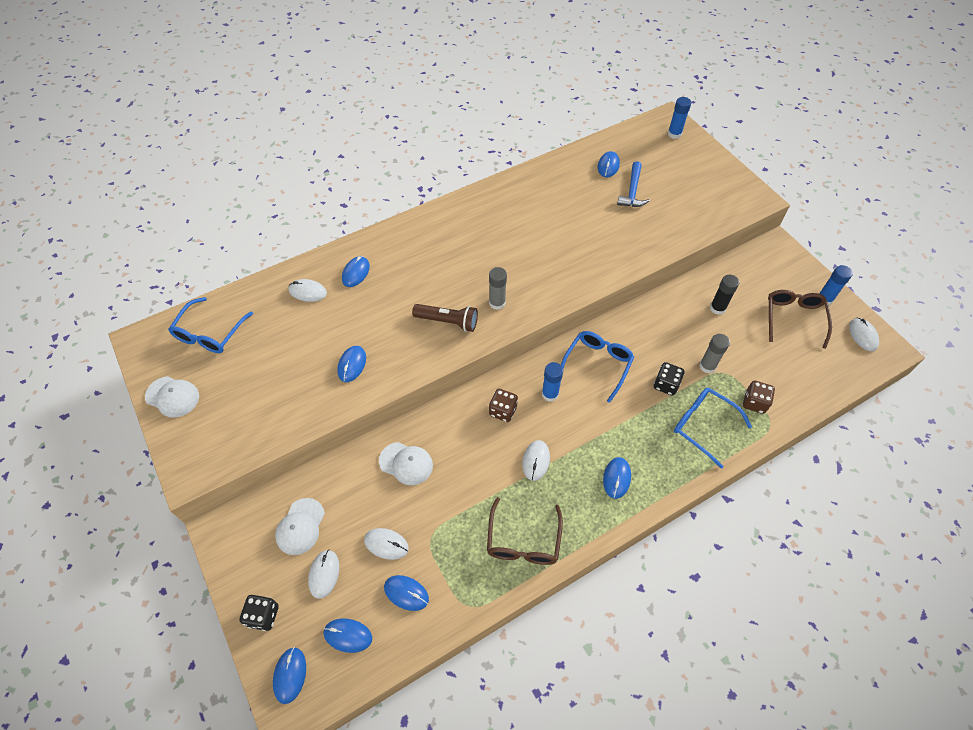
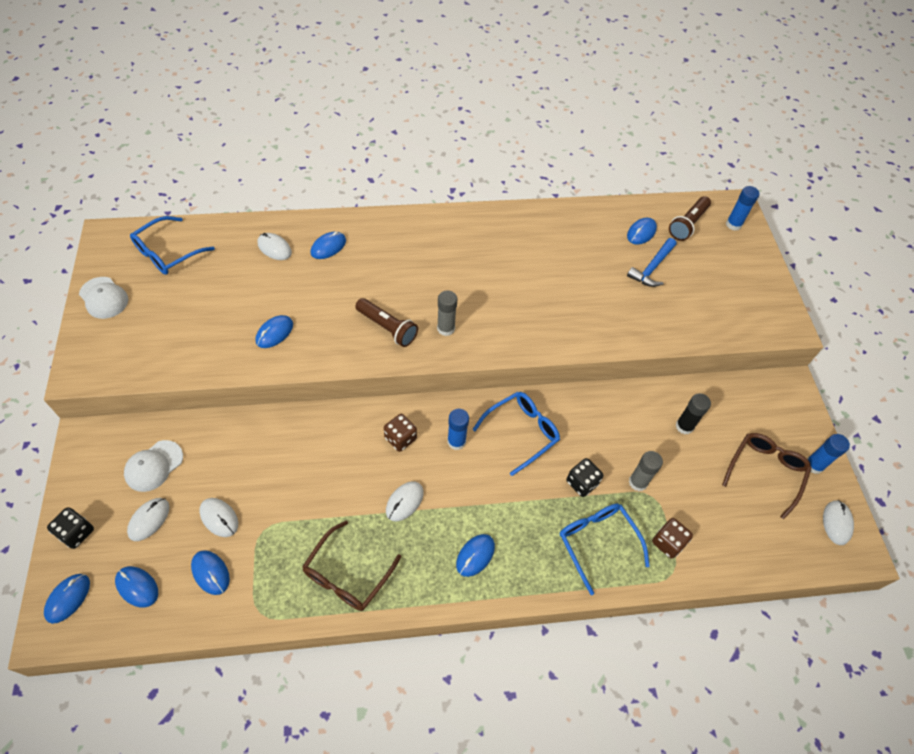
camera: 20 degrees right, 0 degrees up
(406, 463) = (280, 449): white cap -> none
(640, 146) = (687, 224): none -> brown flashlight

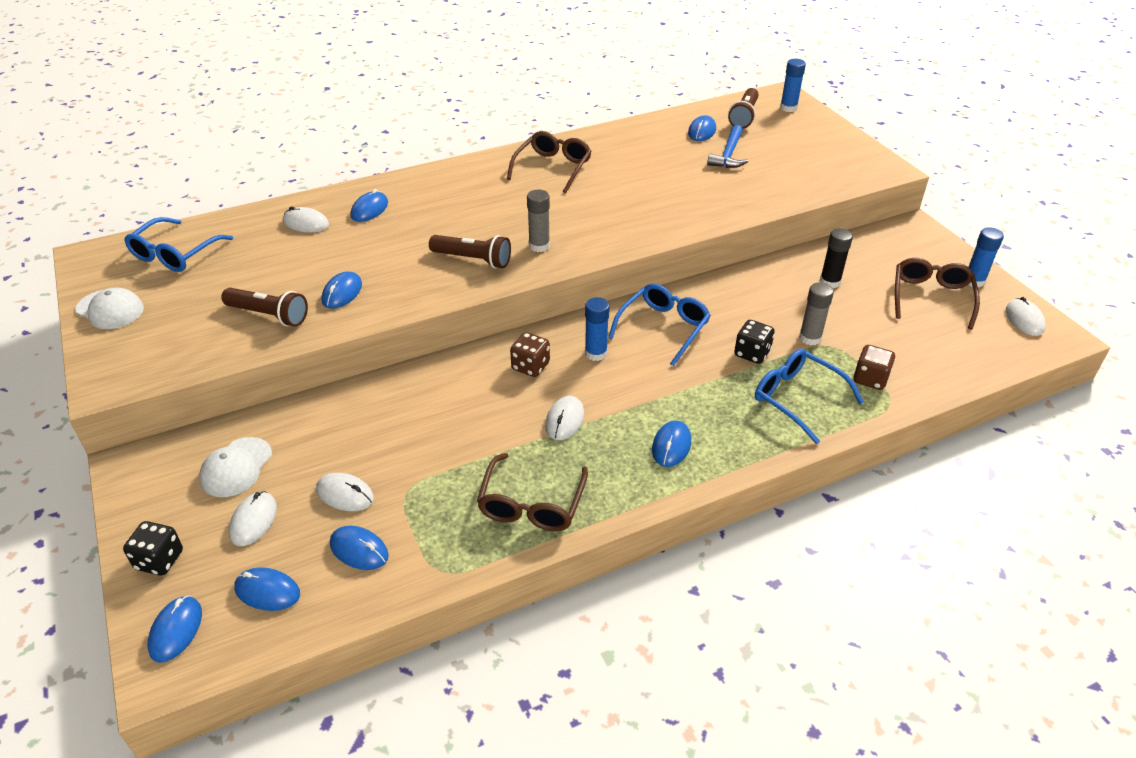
camera: 15 degrees left, 15 degrees down
(213, 340) = (269, 315): none -> brown flashlight
(493, 241) = (553, 168): none -> brown glasses

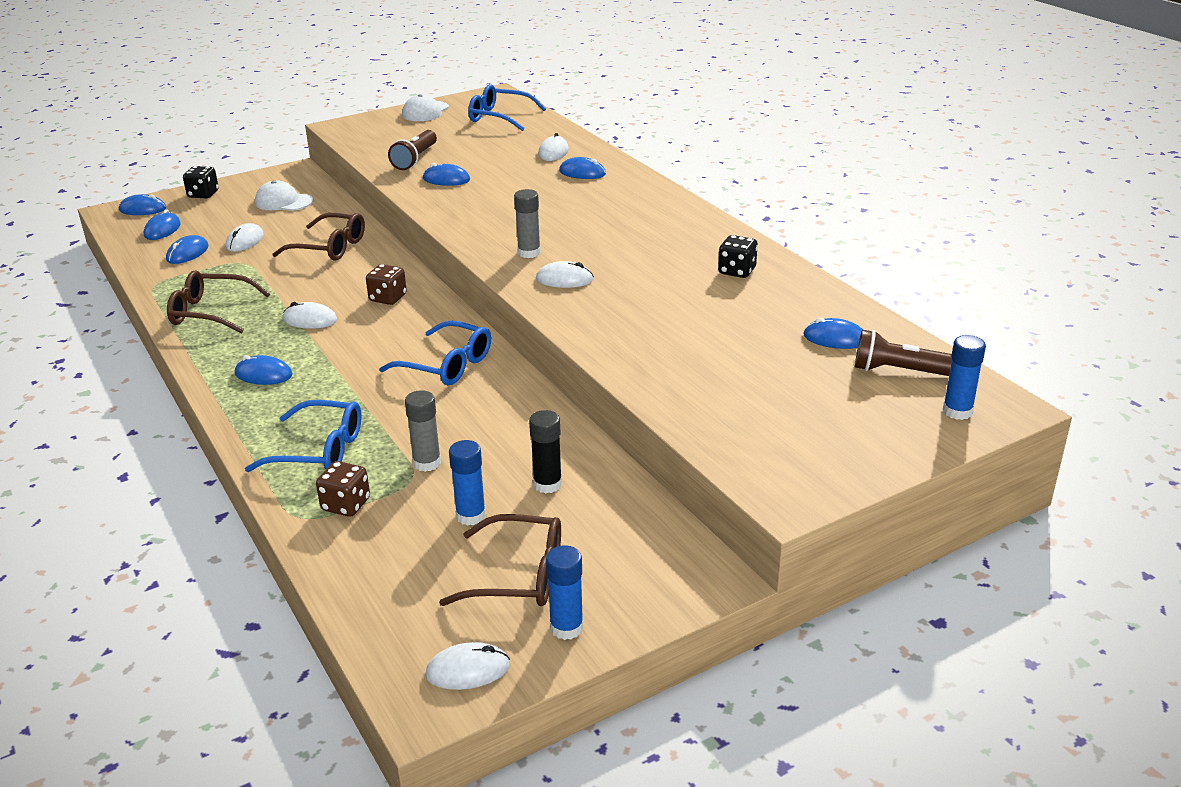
camera: 85 degrees right, 10 degrees down
(253, 520) = (228, 215): white mouse -> white mouse (564, 279)
(473, 260) = (501, 225): brown flashlight -> none
(553, 168) = (693, 248): brown glasses -> brown glasses (329, 247)
(596, 353) = (405, 329): blue glue stick -> blue glue stick (471, 516)
(728, 155) = (774, 359): blue hammer -> none
(752, 353) = (400, 421): black dice -> black dice (737, 271)
(797, 398) = (319, 450): blue glasses -> blue glasses turned 60 degrees clockwise

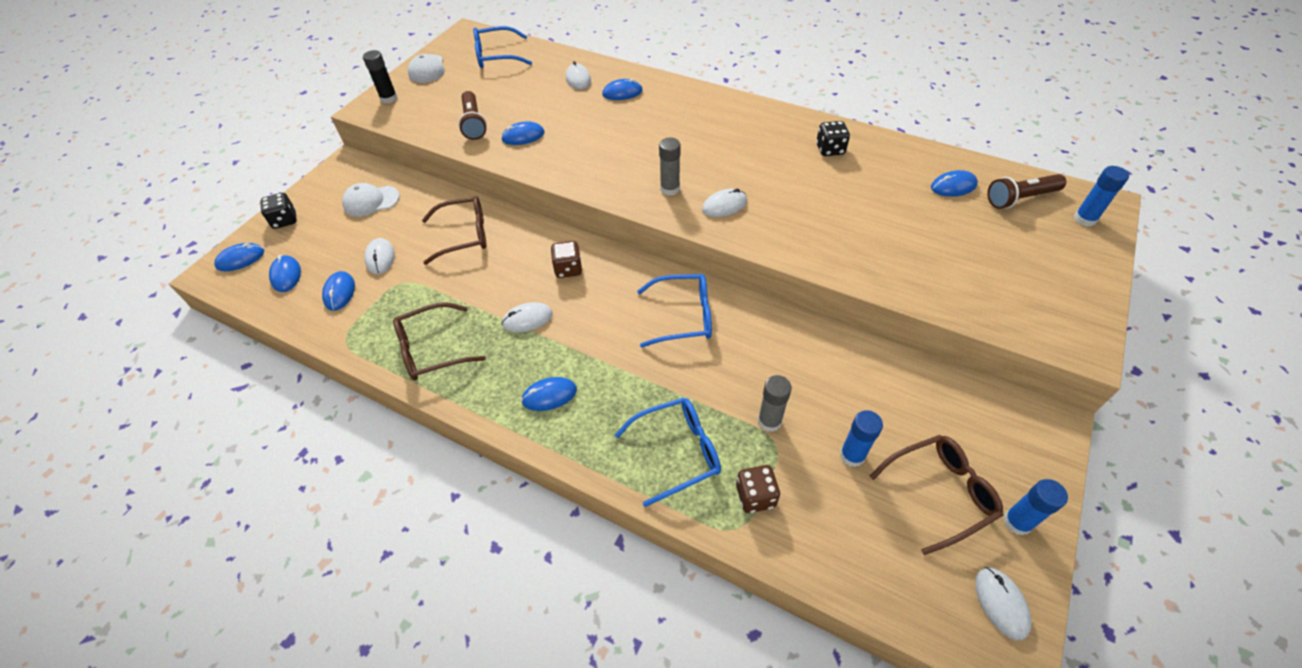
camera: 30 degrees left, 20 degrees up
(468, 670) = (1001, 603): white mouse -> white mouse turned 60 degrees counterclockwise
(547, 484) = (870, 396): black glue stick -> black glue stick (389, 98)

